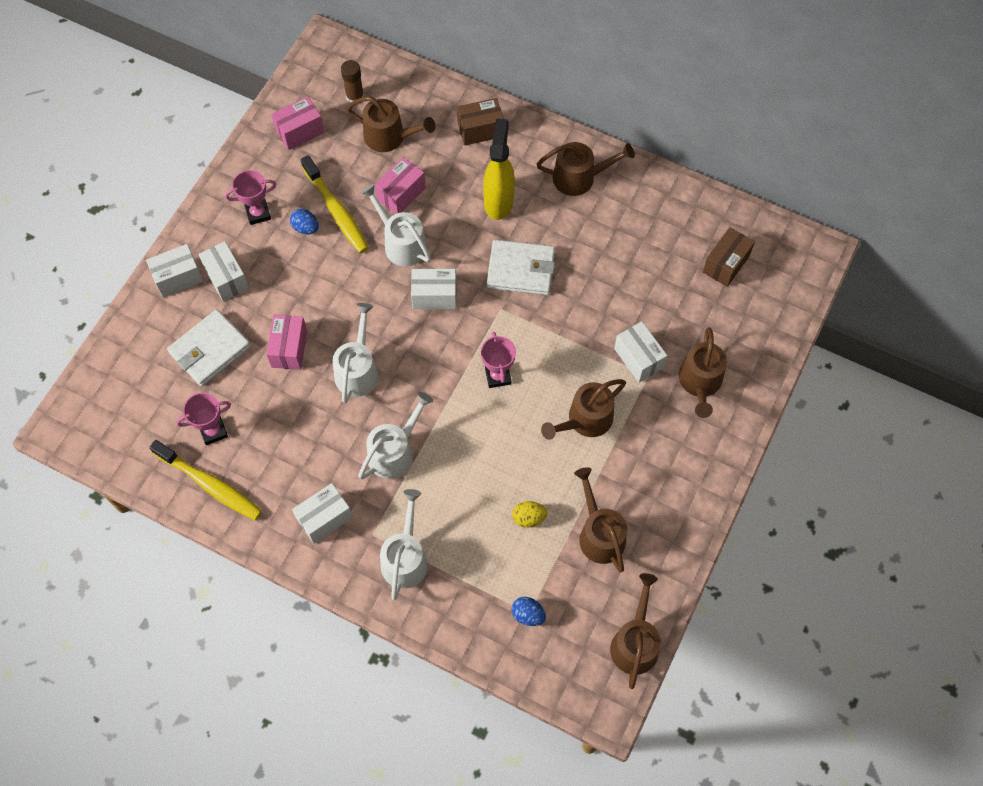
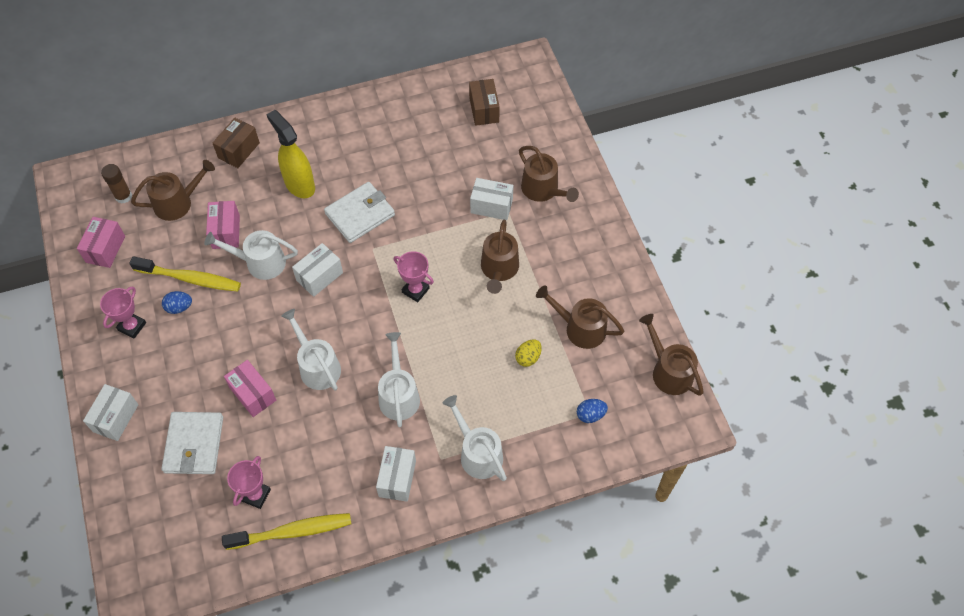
camera: 45 degrees left, 5 degrees down
(226, 278) = (154, 388): white box -> none
(579, 178) = (338, 129): brown watering can -> none

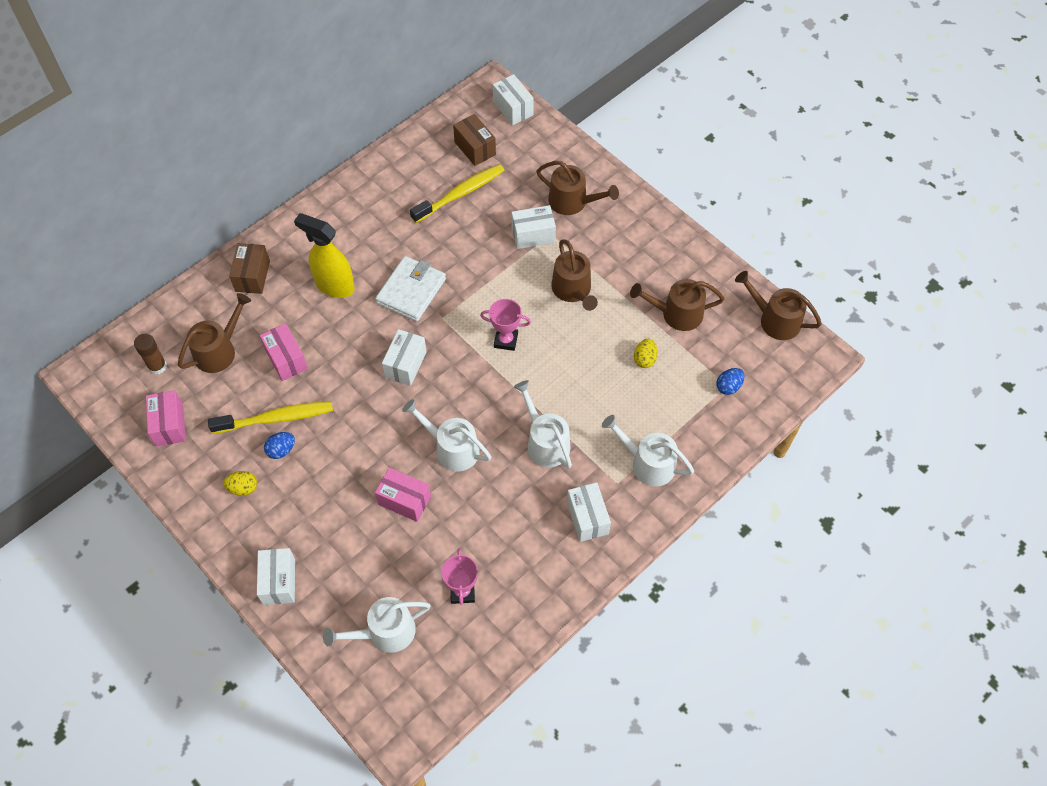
camera: 25 degrees left, 0 degrees up
(132, 326) = (243, 488): pink trophy -> yellow egg
(194, 444) = (374, 572): white wallet -> none
(260, 262) = (338, 374): white watering can -> white watering can (385, 632)
(292, 531) = (517, 609): yellow toothbrush -> yellow toothbrush (460, 193)
(537, 86) = (513, 108): none -> white box

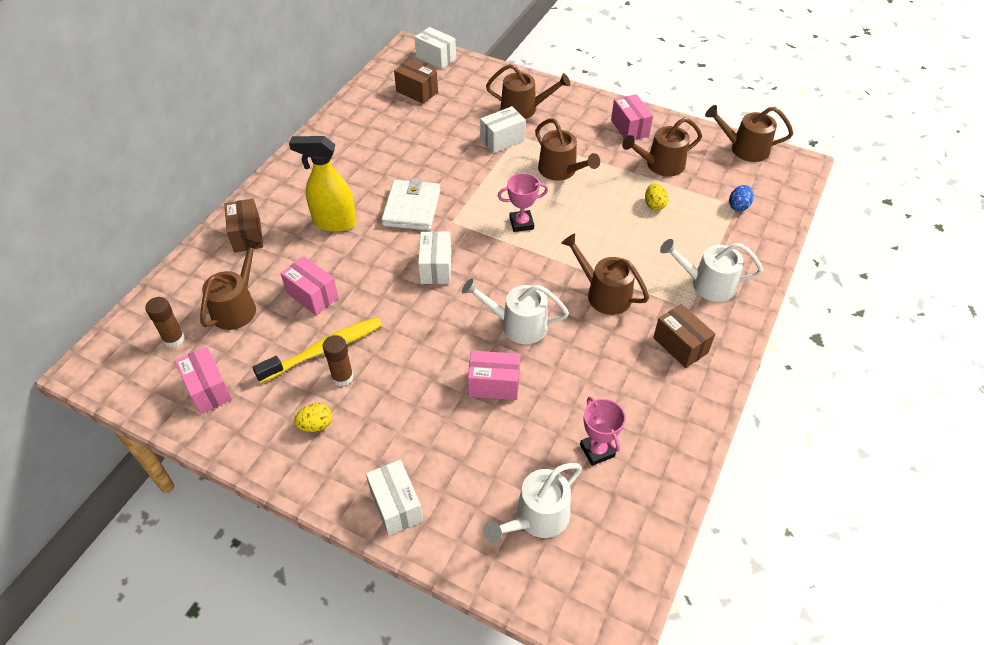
camera: 20 degrees left, 10 degrees down
(281, 450) = (342, 377): blue egg -> brown glue stick
(460, 193) = (421, 126): yellow toothbrush -> none
(545, 442) = (604, 294): white watering can -> brown watering can
(587, 518) = (680, 345): white box -> brown box
(669, 258) = (630, 128): none -> pink box

